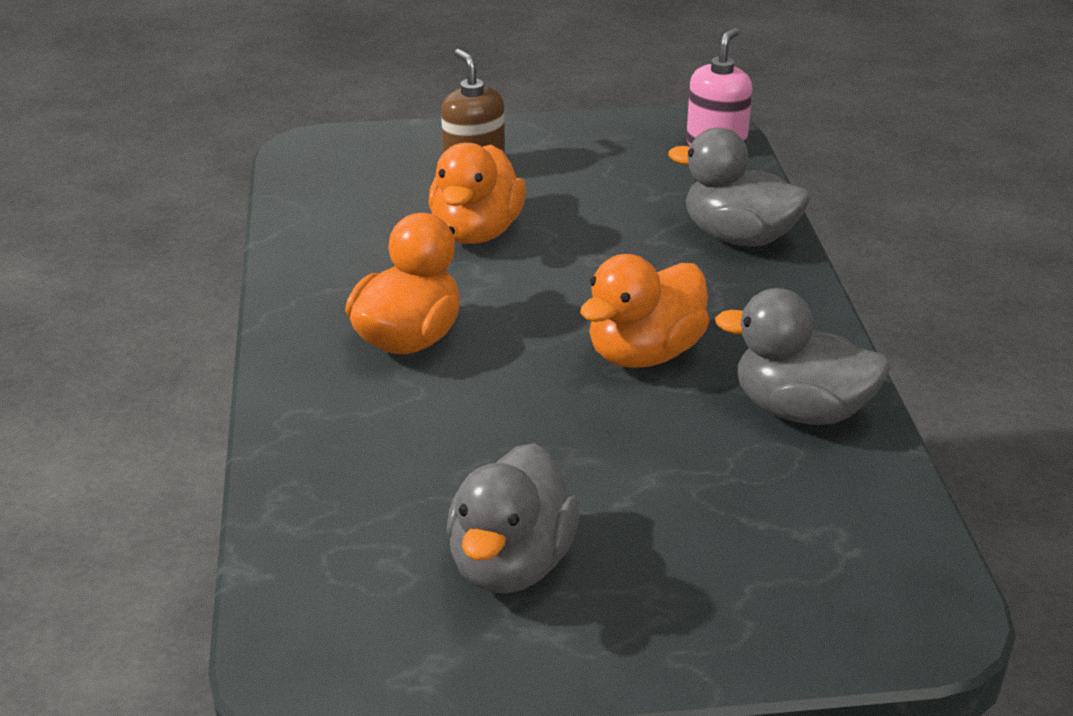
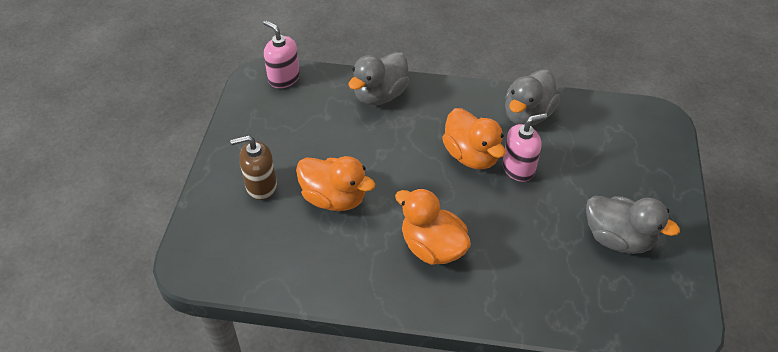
camera: 75 degrees left, 15 degrees up
(641, 413) = (518, 168): none -> pink soap dispenser

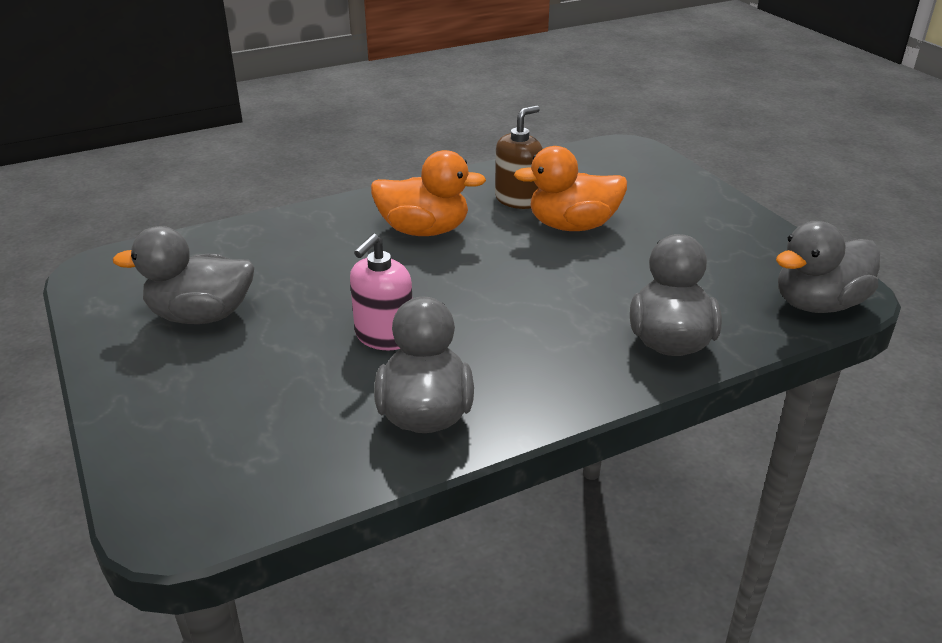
camera: 145 degrees right, 15 degrees down
(261, 186) = (658, 207): brown soap dispenser -> brown soap dispenser (518, 199)
(284, 78) = (818, 304): pink soap dispenser -> grey duck
(471, 155) = (461, 324): orange duck -> none

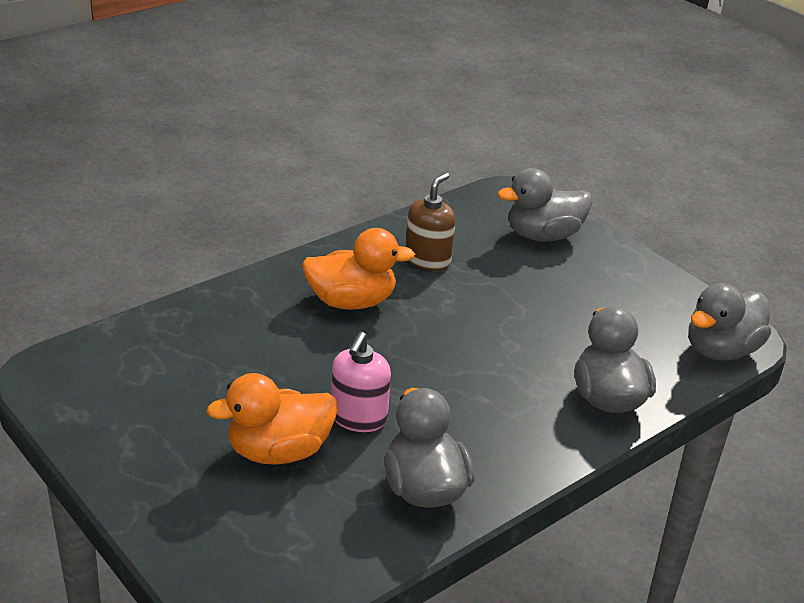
camera: 15 degrees left, 0 degrees up
(201, 315) = (176, 413): grey duck -> grey duck (543, 236)
(572, 226) = (488, 286): orange duck -> orange duck (279, 451)

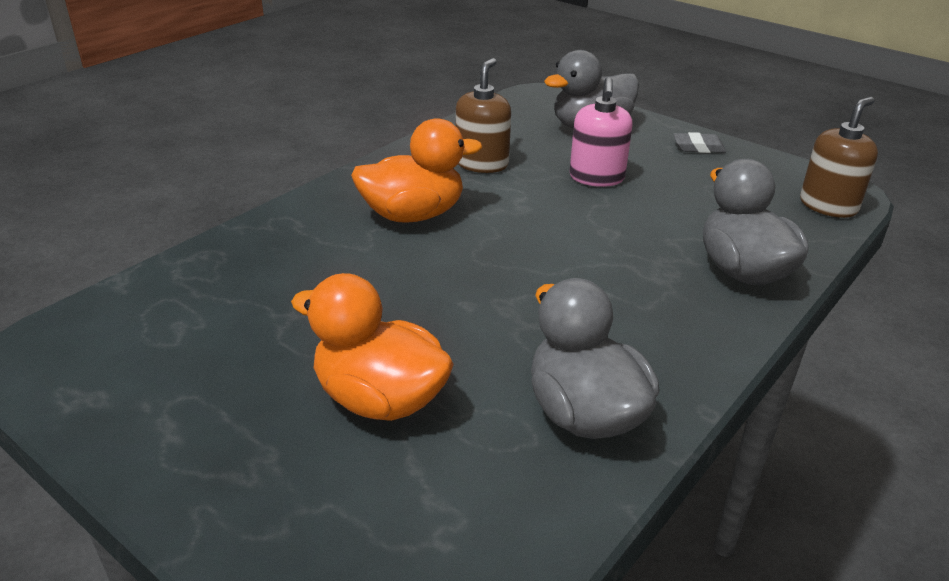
camera: 10 degrees left, 0 degrees up
(279, 451) = (380, 399): orange duck -> orange duck turned 60 degrees clockwise
(358, 418) = (467, 340): pink soap dispenser -> pink soap dispenser (596, 178)
(634, 272) = (698, 147): none -> grey eraser
(720, 350) = (828, 206): grey duck -> brown soap dispenser

